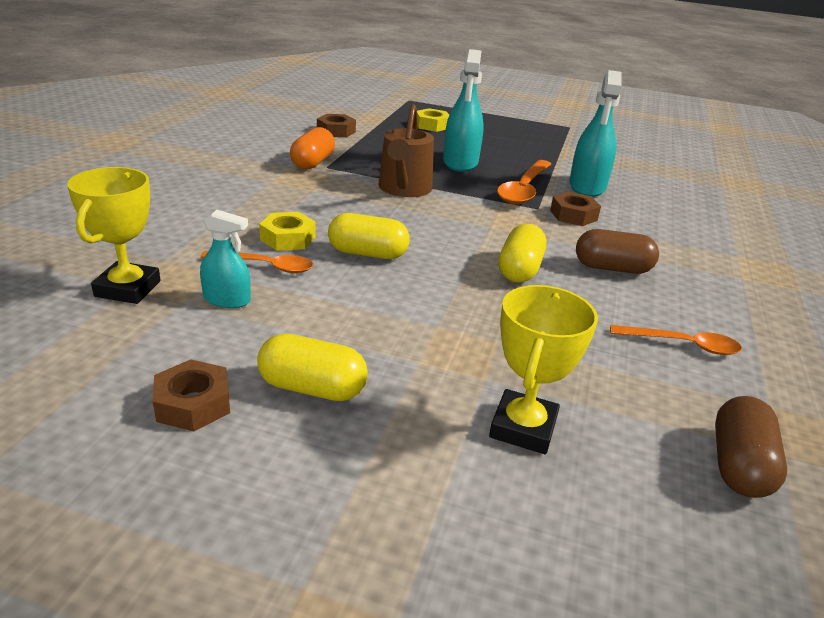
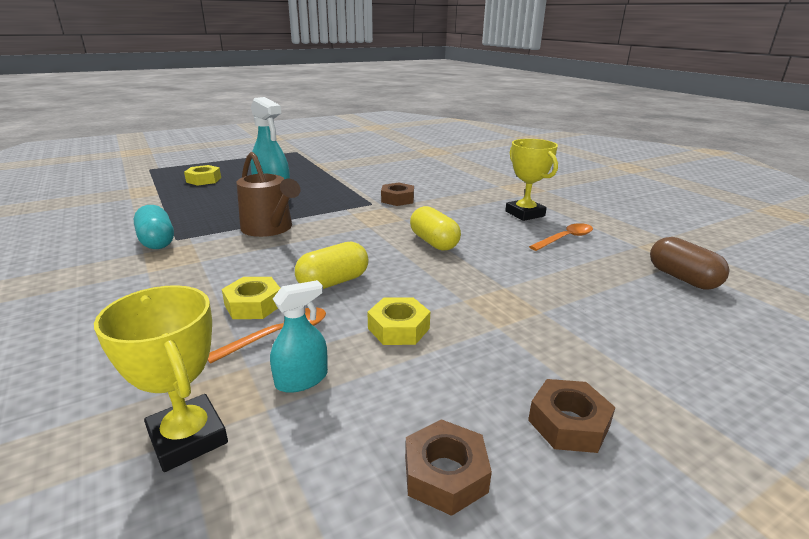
camera: 45 degrees left, 5 degrees down
(312, 388) = (485, 391): yellow capsule -> none
(313, 163) = (157, 241): orange capsule -> turquoise capsule
(336, 131) = (130, 211): brown nut -> brown nut (568, 423)
(344, 312) = (398, 328): none -> yellow nut
(523, 428) = (605, 324): yellow trophy -> yellow trophy (524, 214)
(524, 189) = (344, 196): orange spoon -> none
(587, 187) = (373, 181): turquoise spray bottle -> none
(612, 268) = (469, 218): brown capsule -> none

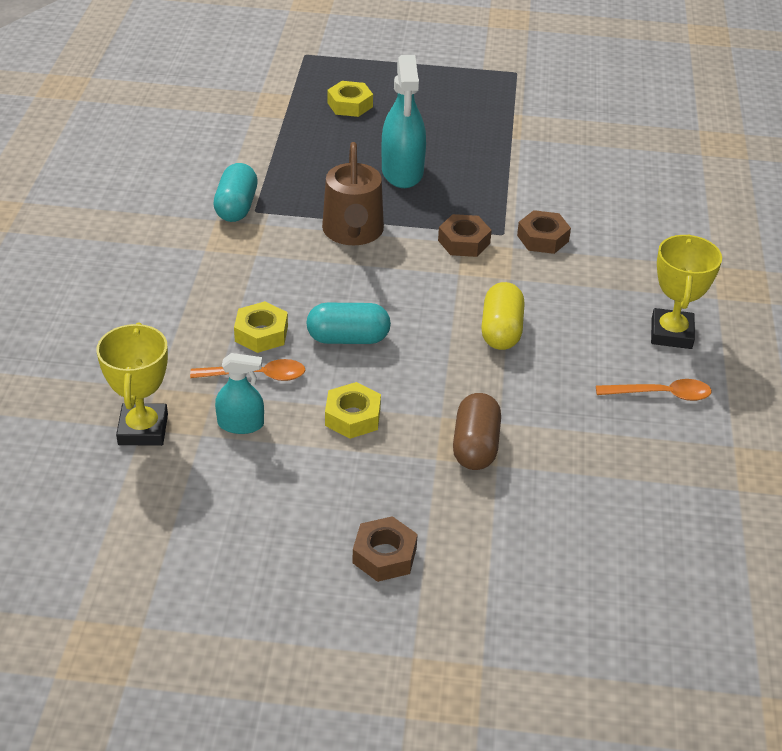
camera: 35 degrees right, 15 degrees up
(333, 282) = (348, 338): yellow capsule -> turquoise capsule
(445, 474) = (268, 536): brown nut -> brown nut (464, 242)
(682, 278) = (706, 507): brown capsule -> brown capsule (475, 446)

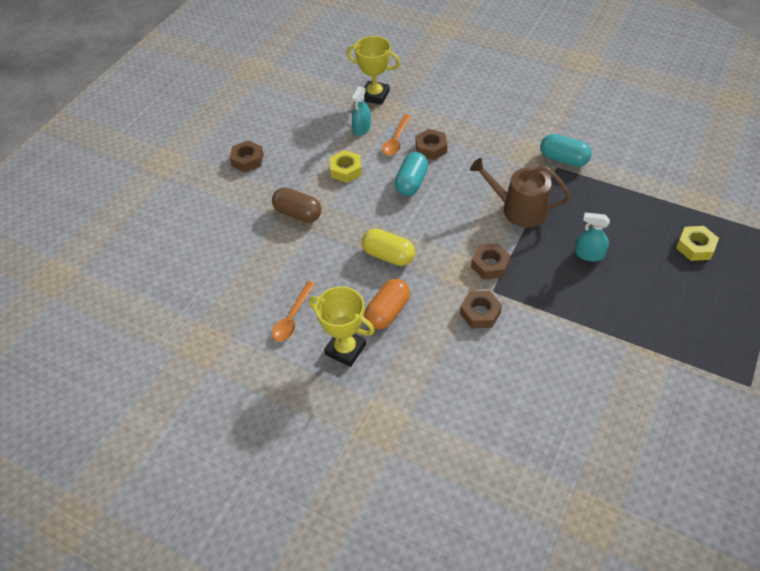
camera: 115 degrees right, 10 degrees up
(261, 333) = (431, 148): yellow nut -> brown nut
(402, 172) = (589, 254): turquoise spray bottle -> turquoise spray bottle, size x0.57
(592, 311) = (387, 312): none -> orange capsule

